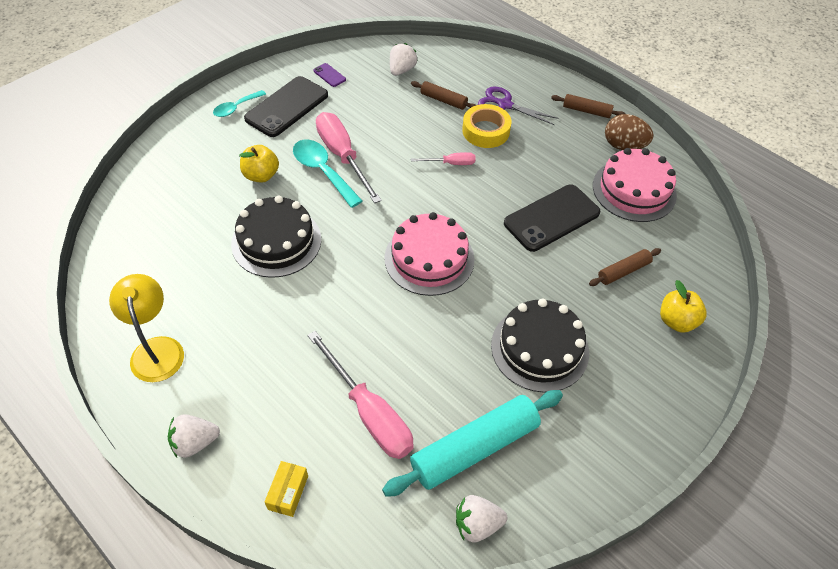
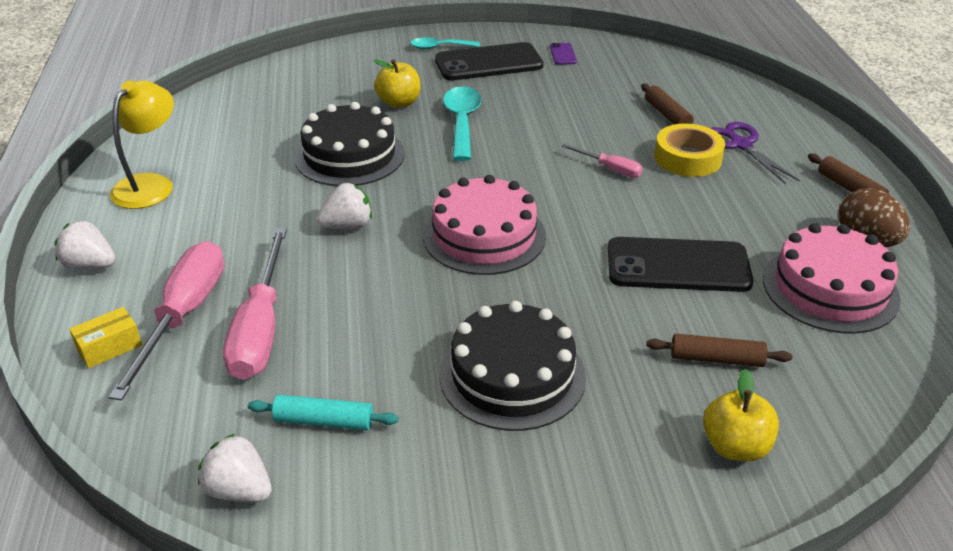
camera: 40 degrees right, 15 degrees down
(343, 156) = (497, 119): pink screwdriver -> pink screwdriver (184, 316)
(401, 70) = (648, 76): white strawberry -> white strawberry (348, 226)
(474, 448) = (324, 421): turquoise rolling pin -> turquoise rolling pin, size x0.51

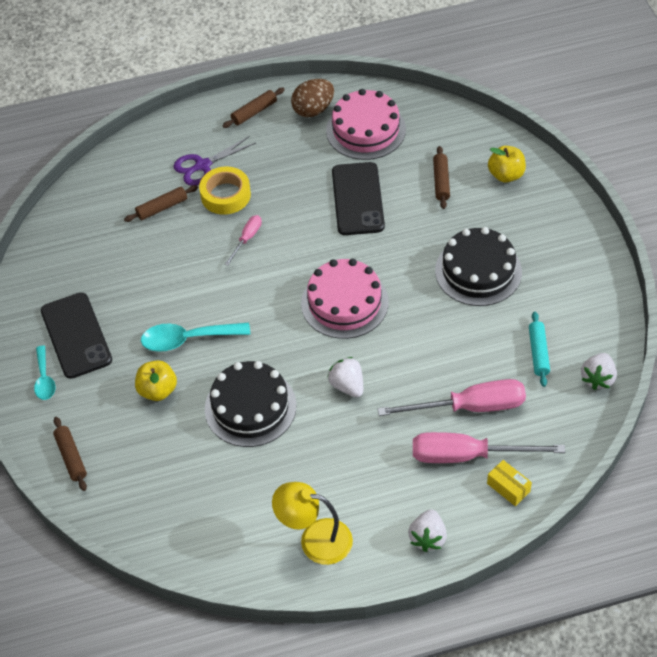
camera: 95 degrees left, 15 degrees up
(340, 58) = (71, 457): none -> brown rolling pin
(563, 54) = (56, 283): purple phone -> none

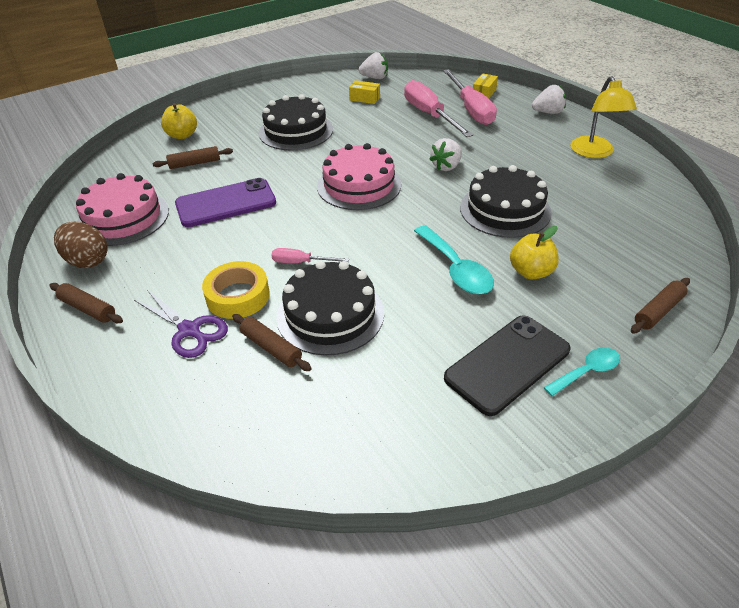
camera: 110 degrees left, 10 degrees down
(177, 246) = (330, 314): none -> black cake
(357, 199) = (226, 203): black phone -> purple phone
(538, 353) = (364, 98): turquoise rolling pin -> yellow box

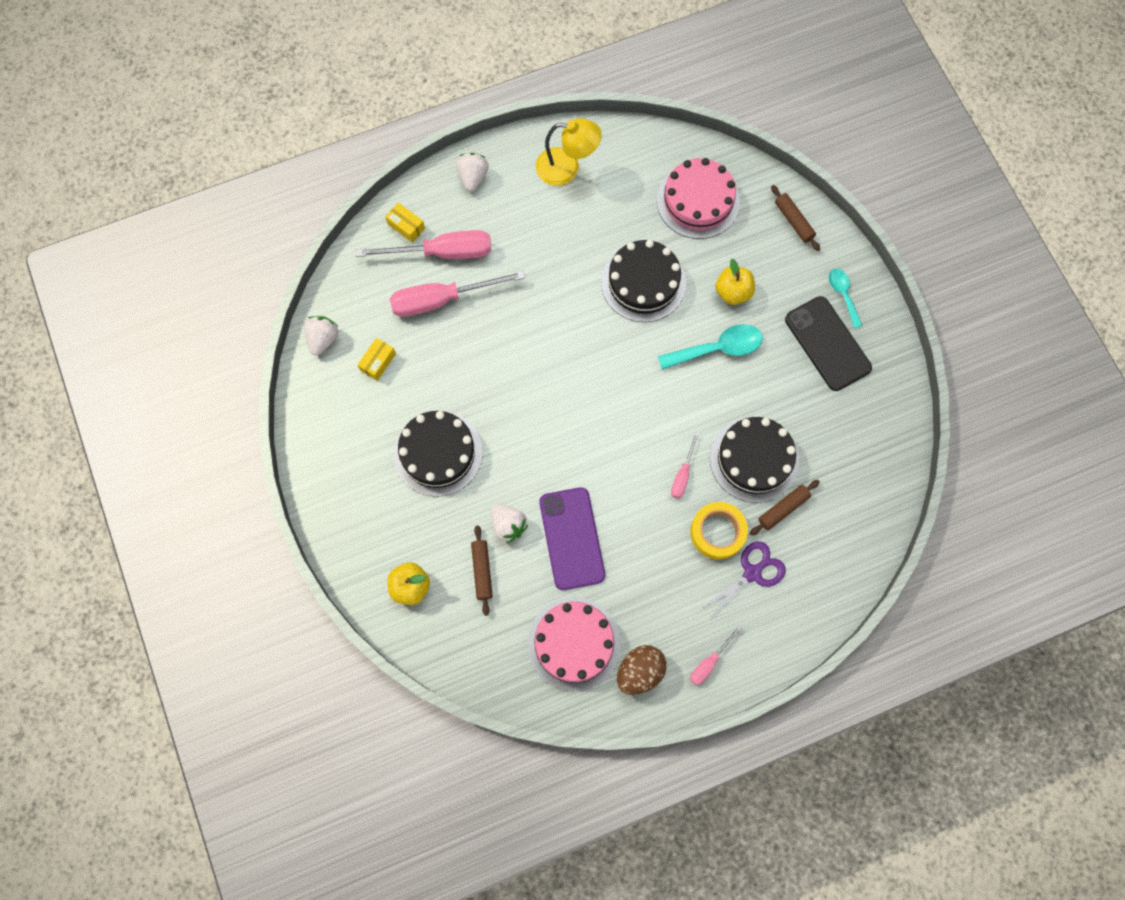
camera: 80 degrees left, 30 degrees up
(88, 309) = (709, 662): brown rolling pin -> pink screwdriver
(359, 185) = (570, 403): pink cake -> pink cake (698, 201)
(446, 166) = (556, 312): white strawberry -> white strawberry (508, 525)

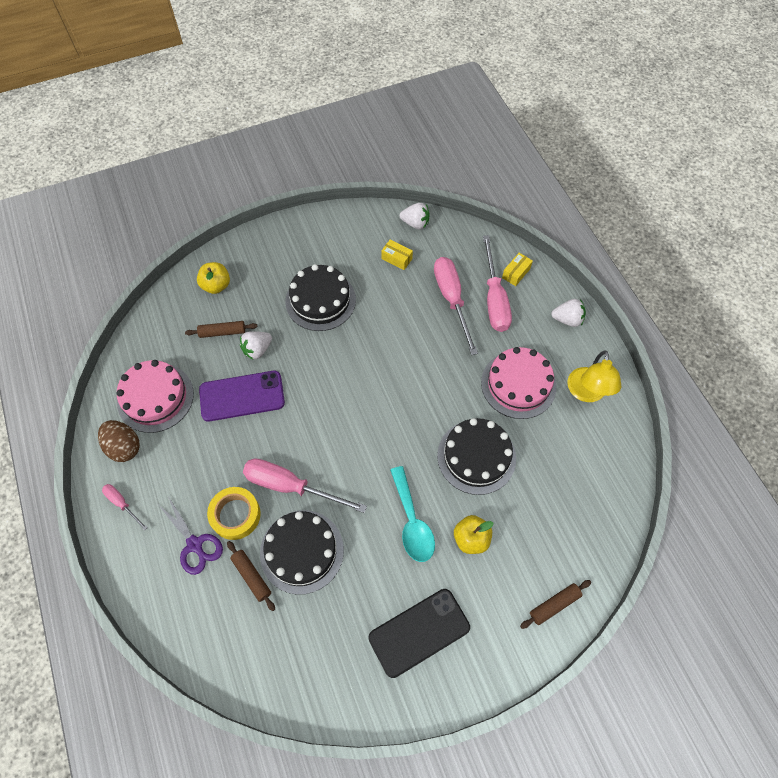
camera: 90 degrees right, 10 degrees down
(682, 474) = (291, 486): pink screwdriver -> pink screwdriver, size x2.01
(698, 201) = (566, 509): pink cake -> pink cake (518, 384)
(843, 294) = (474, 653): turquoise spoon -> none

